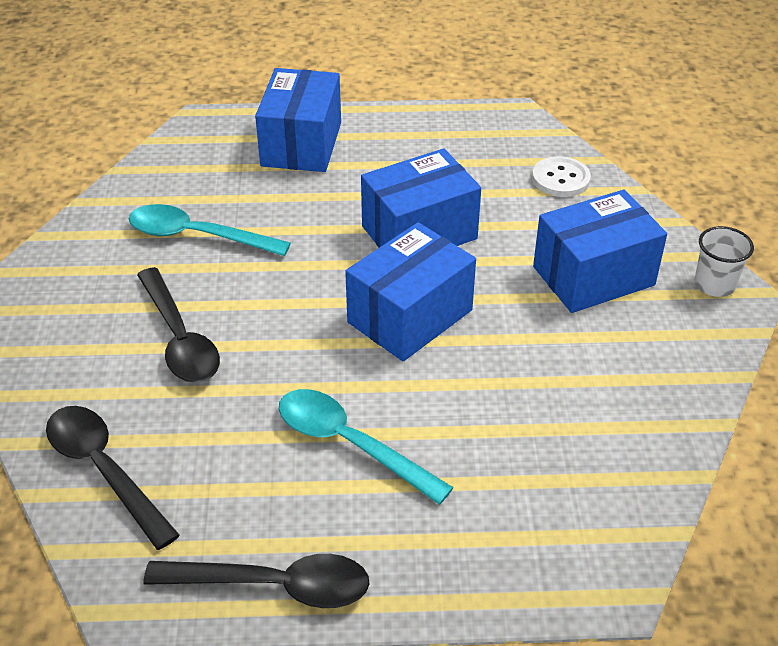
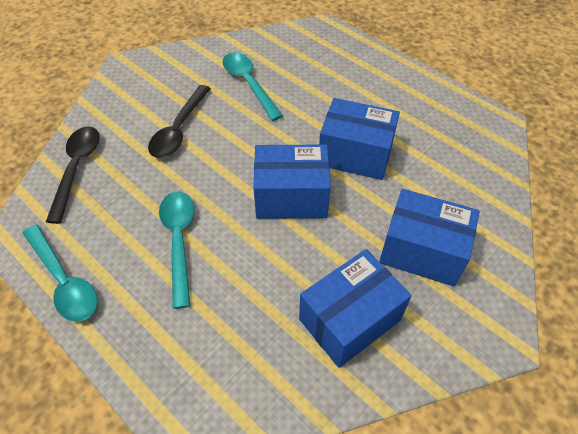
camera: 45 degrees right, 10 degrees up
(274, 585) = (64, 281): black spoon -> turquoise spoon
(301, 144) = (356, 67): blue box -> blue box (349, 319)
(560, 179) = (479, 178): white button -> none
(714, 284) = (496, 317): white cup -> none

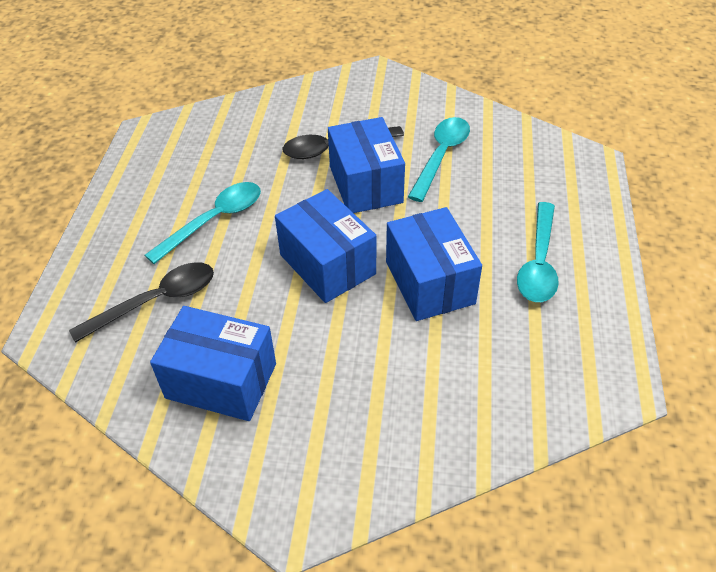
camera: 55 degrees right, 5 degrees down
(64, 281) = (125, 182): turquoise spoon -> turquoise spoon (538, 263)
(77, 168) = (235, 120): black spoon -> black spoon (156, 301)
(422, 251) = (350, 400): blue box -> blue box (366, 184)

